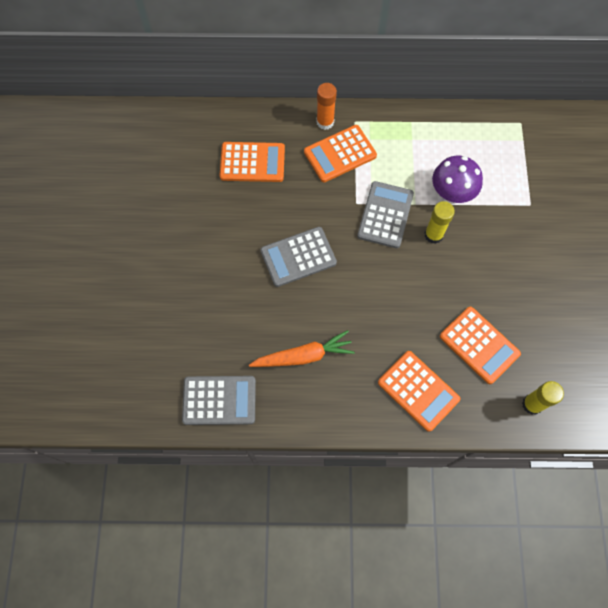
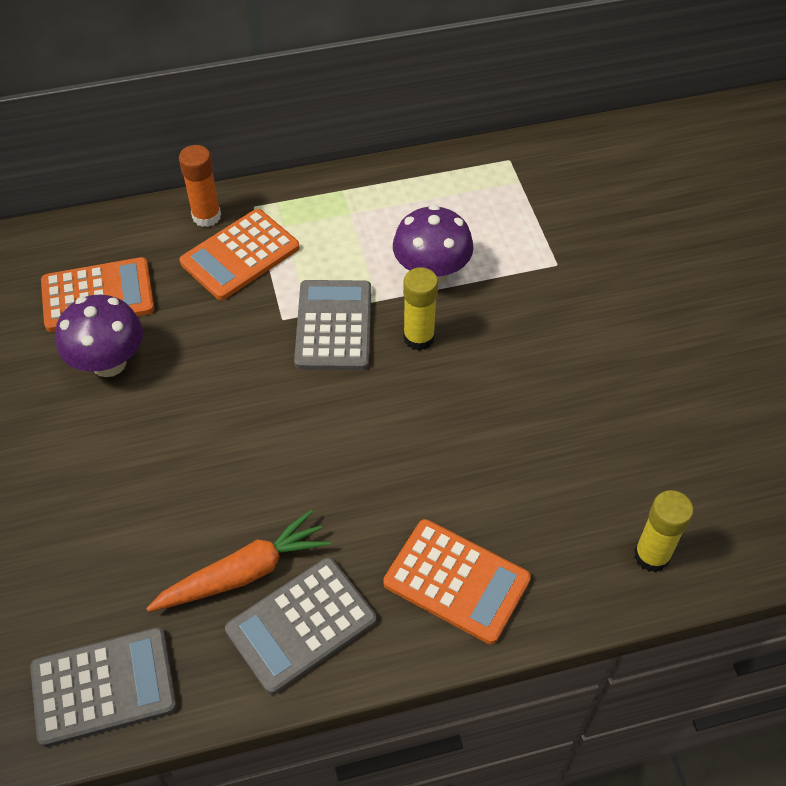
camera: 15 degrees left, 15 degrees down
(252, 208) = (109, 363): none -> purple mushroom
(298, 257) = (202, 418): grey calculator -> grey calculator (301, 625)
(479, 345) = (538, 484): orange calculator -> none

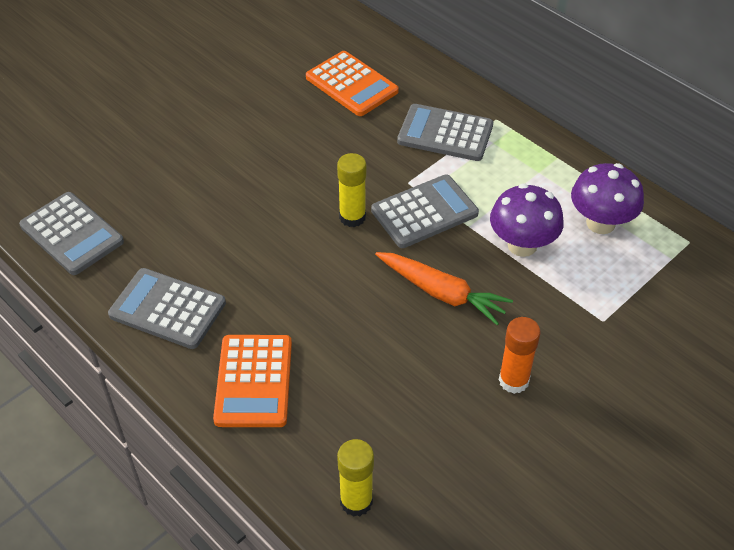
camera: 60 degrees right, 5 degrees down
(109, 363) = (303, 117): purple mushroom -> purple mushroom (600, 223)
(206, 216) = (464, 100): orange glue stick -> orange glue stick (513, 380)
(240, 255) = (445, 133): orange calculator -> grey calculator
(243, 573) = (189, 261): orange carrot -> orange carrot (441, 293)
(418, 338) = (453, 265): yellow glue stick -> yellow glue stick (352, 217)

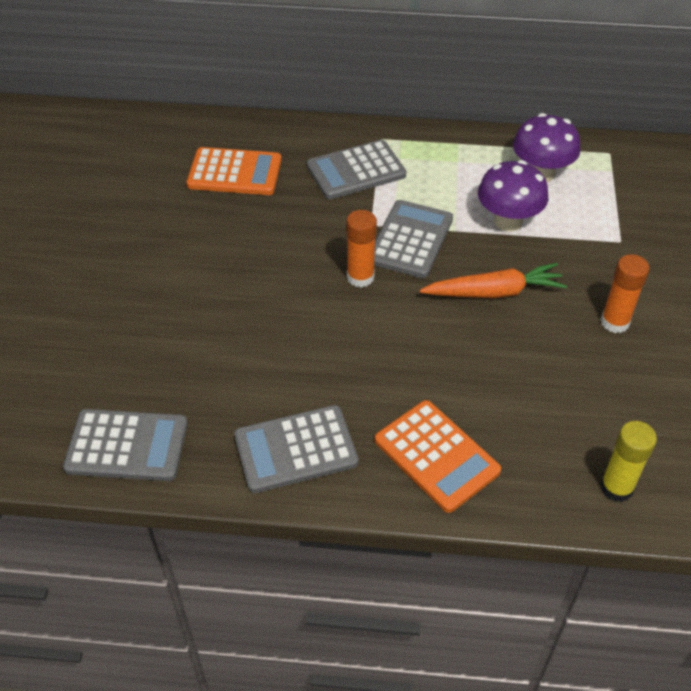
camera: 40 degrees left, 0 degrees up
(352, 217) = (360, 277): yellow glue stick -> orange glue stick

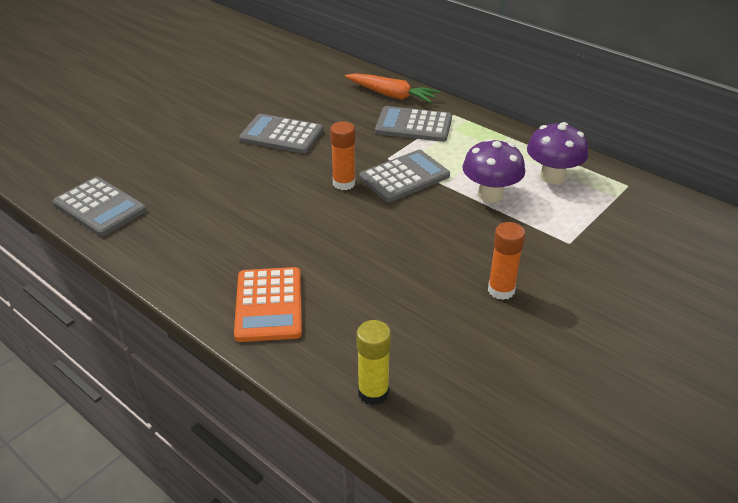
camera: 35 degrees right, 10 degrees down
(234, 173) = (332, 98): orange calculator -> none
(296, 449) = (187, 256): grey calculator -> grey calculator (281, 135)
(494, 292) = (427, 231): orange carrot -> orange carrot (391, 95)

